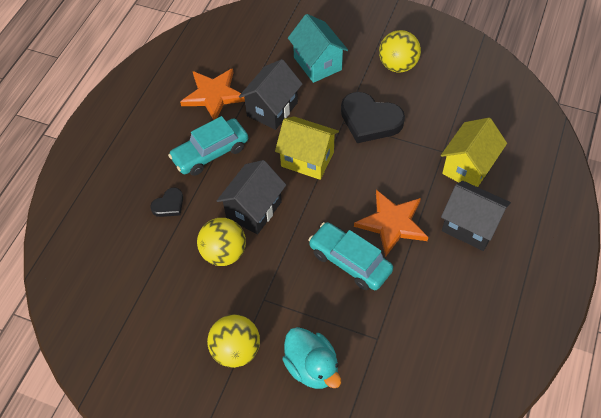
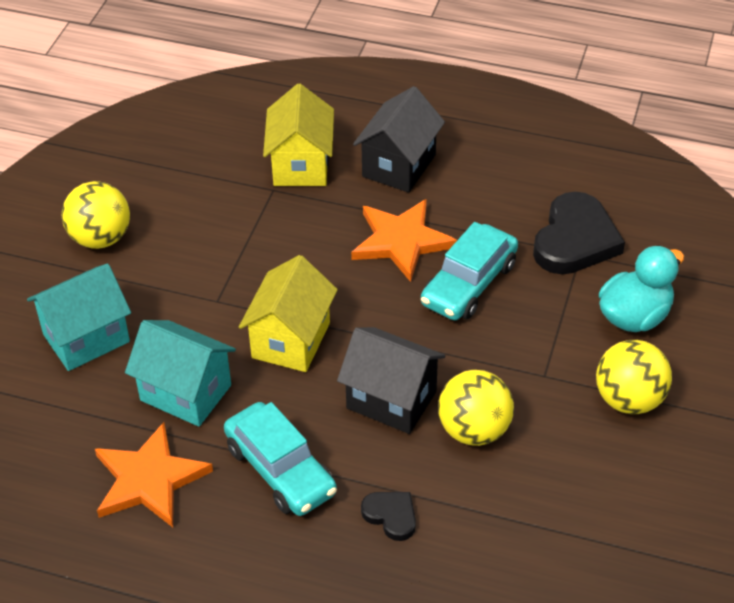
camera: 95 degrees left, 10 degrees down
(272, 109) = (186, 392): black house -> turquoise house
(370, 120) = (213, 269): black heart -> black heart (575, 240)
(468, 167) = (301, 165): yellow house -> yellow house turned 60 degrees clockwise

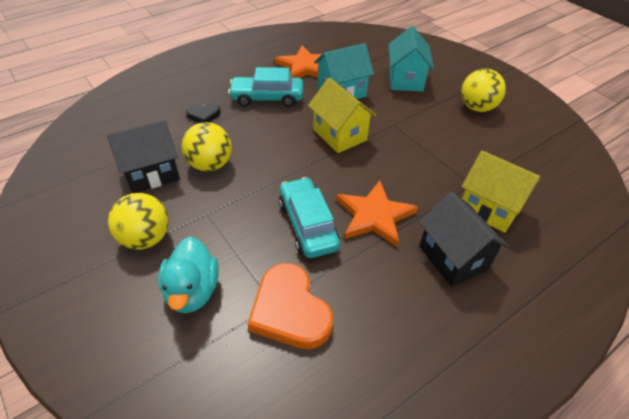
camera: 125 degrees right, 0 degrees up
(391, 400) = (263, 148): black house -> black house (152, 174)
(575, 240) = (290, 310): black heart -> orange heart

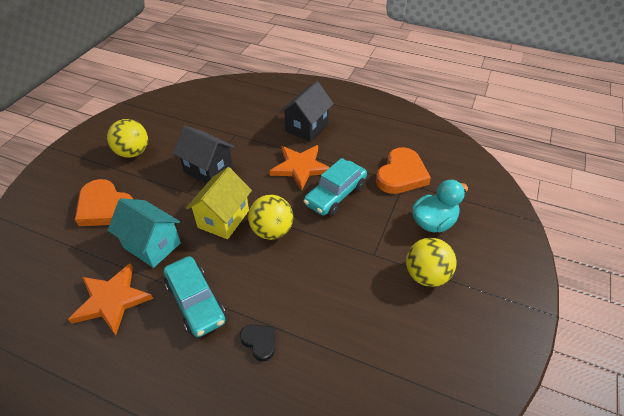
camera: 120 degrees left, 0 degrees up
(152, 174) = (369, 323): black house -> black house (208, 170)
(210, 164) = (324, 286): yellow ball -> yellow ball (272, 231)
(405, 80) = (105, 207): turquoise house -> orange heart
(489, 208) = (253, 123): yellow house -> none

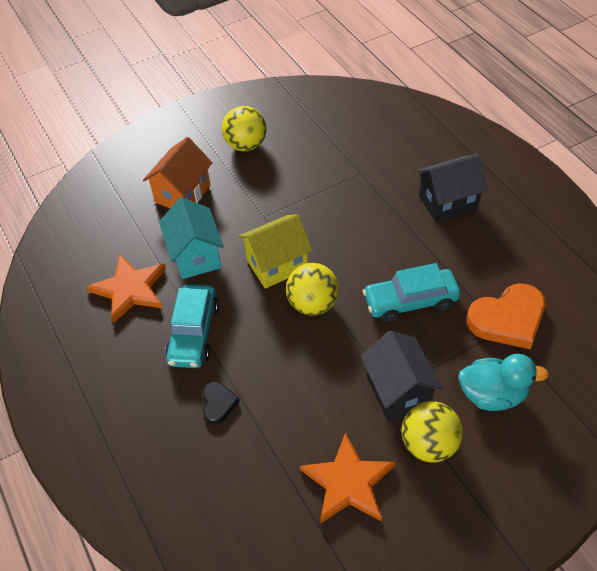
camera: 40 degrees right, 5 degrees up
(105, 207) = (183, 194): orange heart -> orange house
(208, 170) = (302, 202): black house -> black house (398, 391)
(300, 167) = (399, 249): orange star -> orange star (348, 482)

